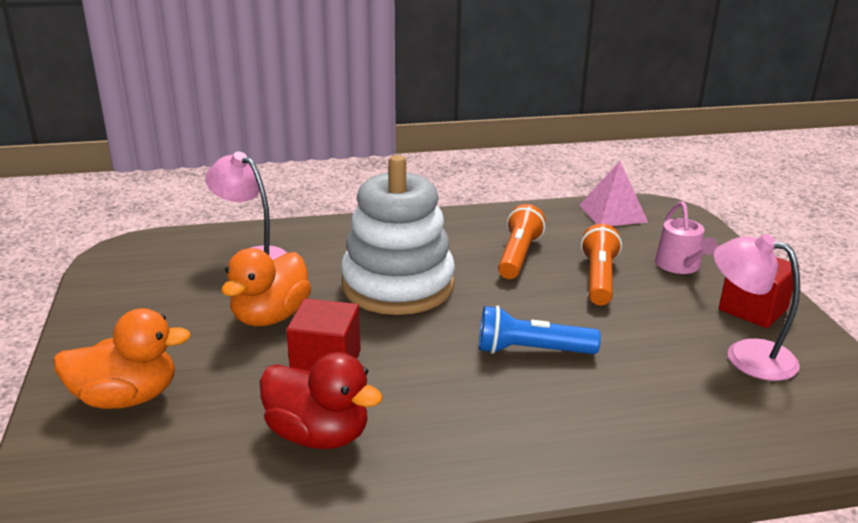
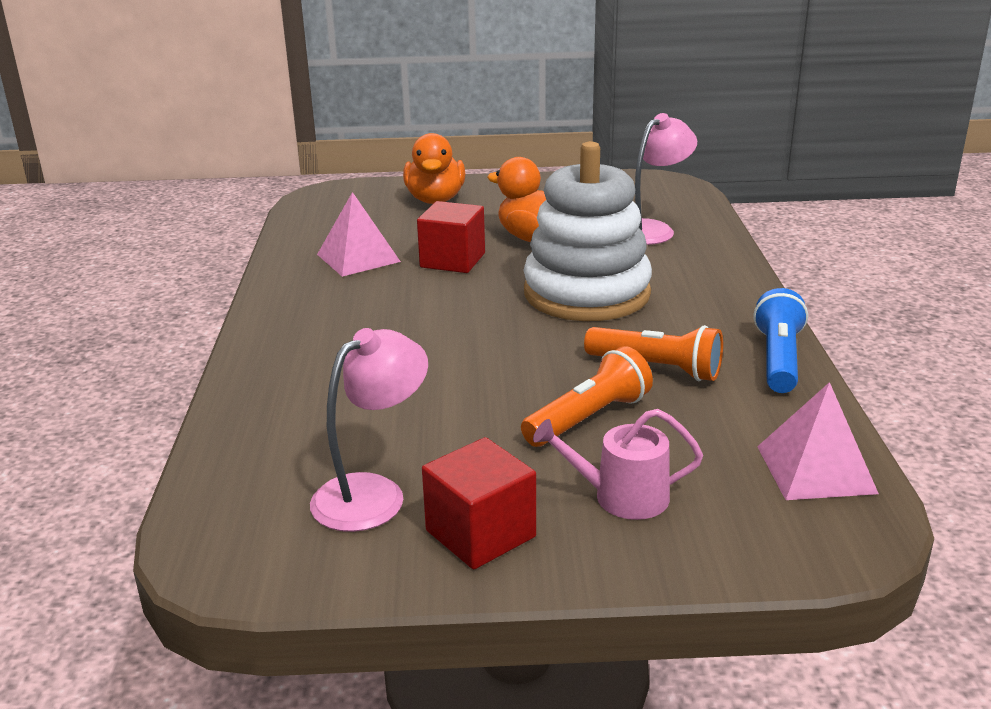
camera: 100 degrees right, 0 degrees up
(318, 435) = (358, 258): red duck -> pink pyramid
(531, 350) = (438, 352): blue flashlight -> blue flashlight (778, 359)
(599, 278) = (589, 418): orange flashlight -> orange flashlight turned 60 degrees counterclockwise

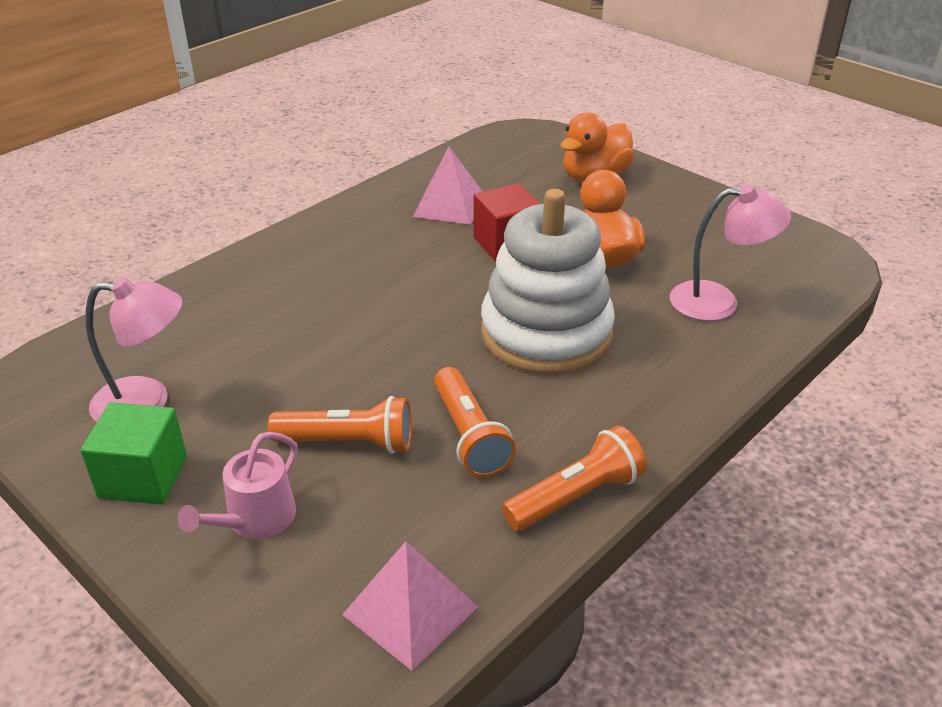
camera: 45 degrees right, 10 degrees up
(480, 534) = (143, 477): red cube -> green cube
(622, 497) = (255, 519): pink watering can -> pink watering can turned 105 degrees counterclockwise
(778, 359) = (576, 497): blue flashlight -> orange flashlight

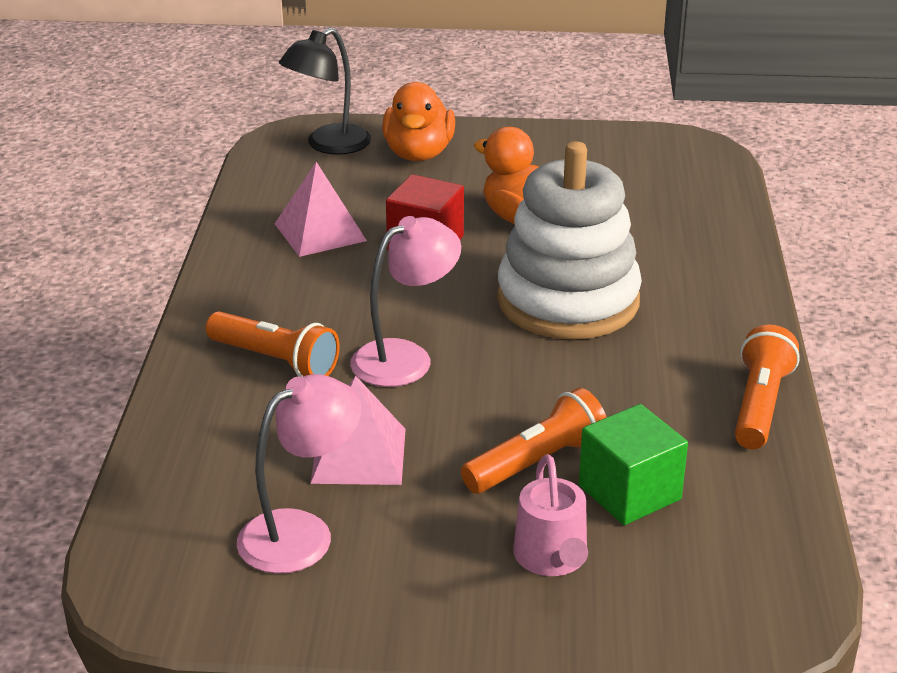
camera: 40 degrees left, 5 degrees down
(143, 477) = (402, 587): green cube -> green cube (629, 492)
(410, 610) = (761, 543): pink pyramid -> pink pyramid (359, 455)
(469, 436) = (624, 406): orange flashlight -> orange flashlight (275, 361)
(541, 148) = (328, 145): none -> black lamp
(718, 302) = (662, 216): pink lamp -> pink lamp (405, 357)

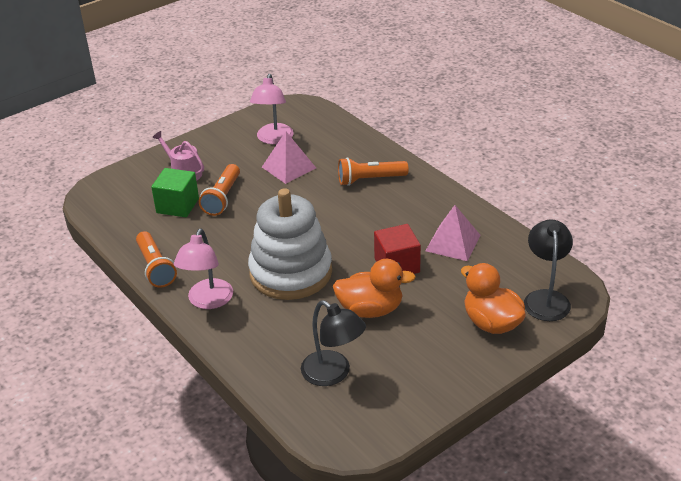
camera: 140 degrees right, 5 degrees up
(405, 357) = (324, 208): pink lamp -> pink lamp (208, 301)
(646, 191) = (333, 374): none -> black lamp

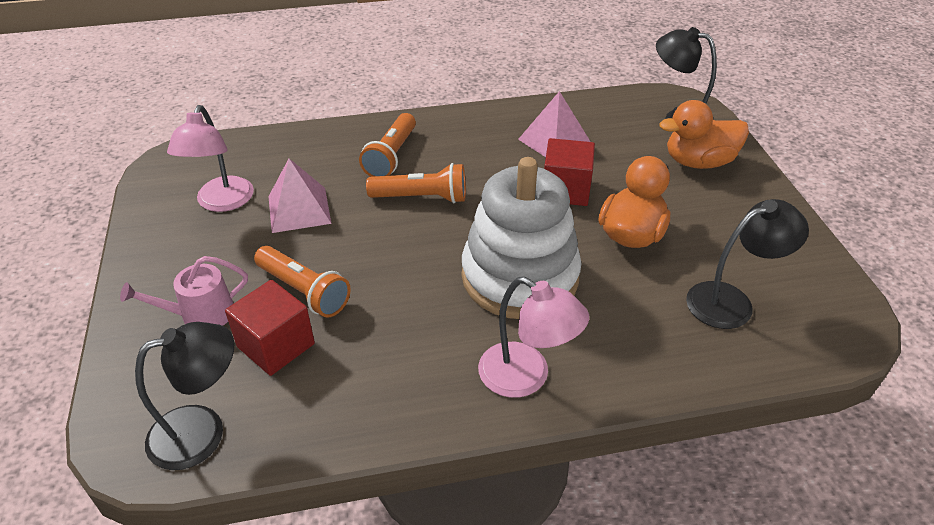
camera: 65 degrees left, 5 degrees up
(112, 208) = (202, 431): none -> black lamp
(155, 268) = (407, 416): orange flashlight -> orange flashlight (422, 198)
(177, 205) = (276, 345): green cube -> red cube
(273, 139) = (222, 202): pink lamp -> pink lamp turned 60 degrees clockwise

